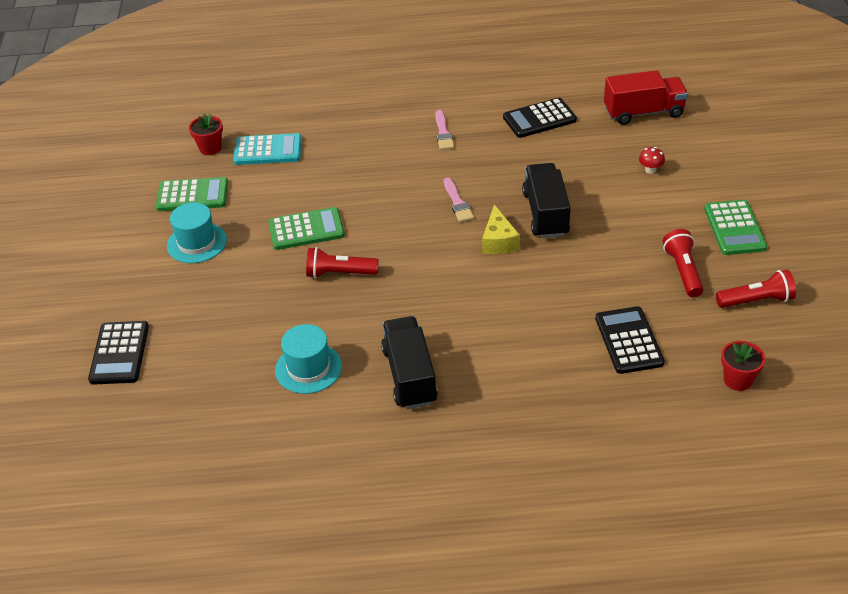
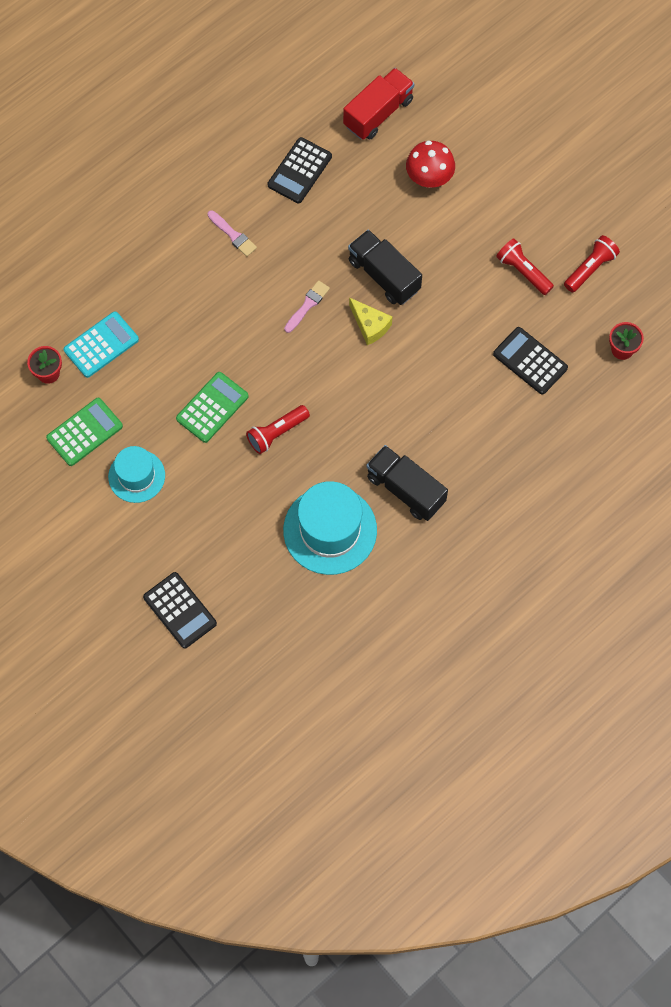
camera: 40 degrees left, 25 degrees up
(308, 368) = (330, 530): turquoise hat -> turquoise hat, size x1.63
(457, 202) = (307, 305): pink brush -> pink brush turned 90 degrees counterclockwise
(650, 170) = (429, 178): red mushroom -> red mushroom, size x2.03
(734, 228) = (531, 204): green calculator -> none

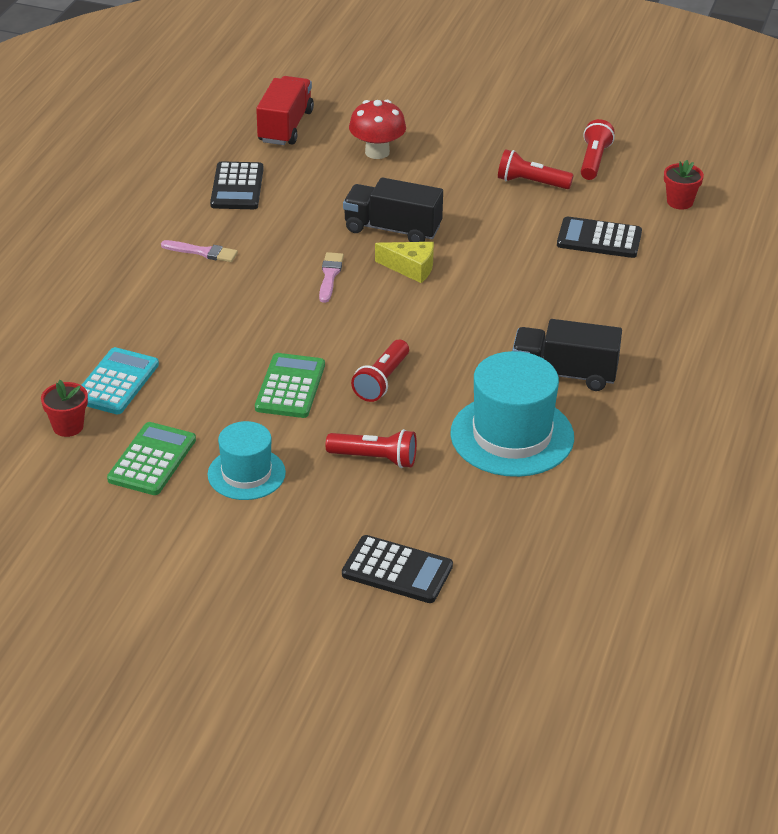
camera: 30 degrees left, 30 degrees down
(226, 505) = (375, 459): none -> red flashlight

